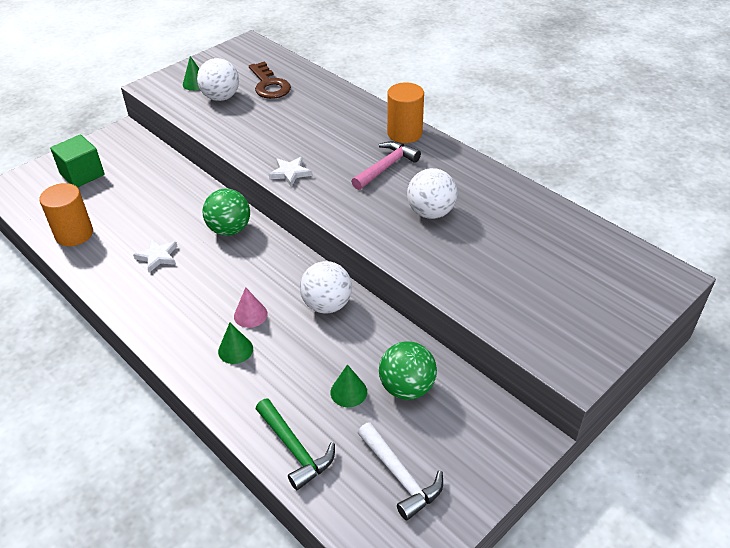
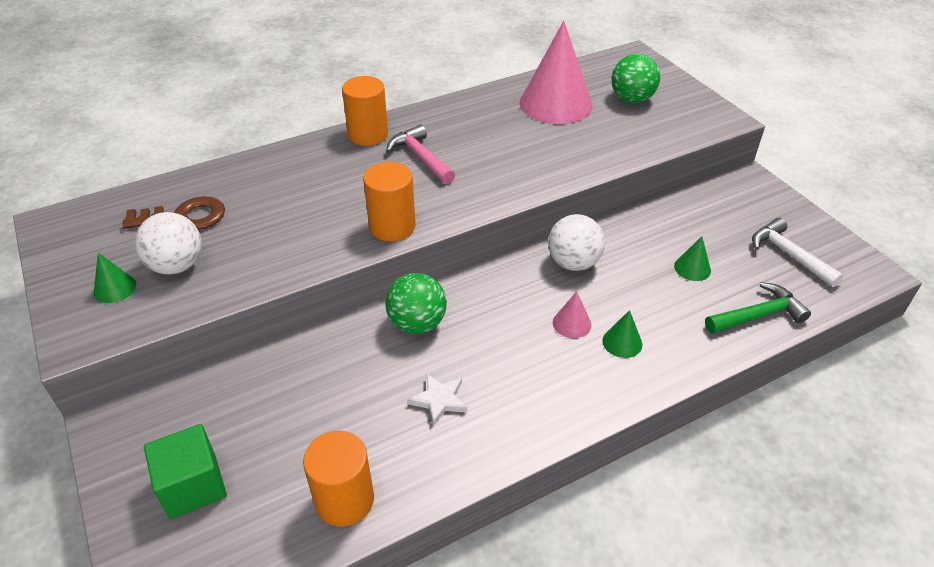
camera: 75 degrees left, 0 degrees up
(290, 173) = (392, 226): white star -> orange cylinder
(400, 476) = (788, 254): white hammer -> white hammer turned 105 degrees counterclockwise
(407, 387) = (692, 231): green ball -> green ball (632, 99)
(431, 212) = (509, 145): white ball -> none
(521, 230) = (555, 104): none -> pink cone

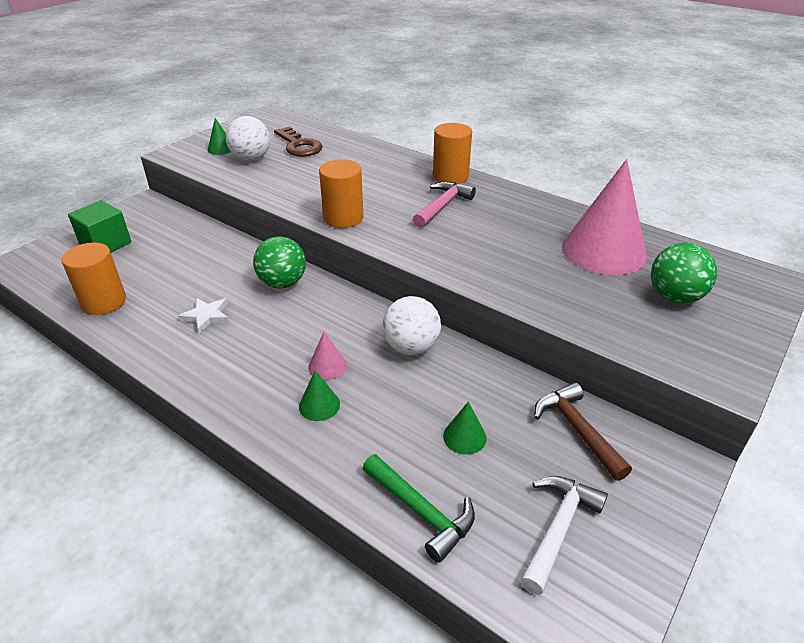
camera: 65 degrees right, 5 degrees down
(705, 211) = (577, 429): none -> brown hammer

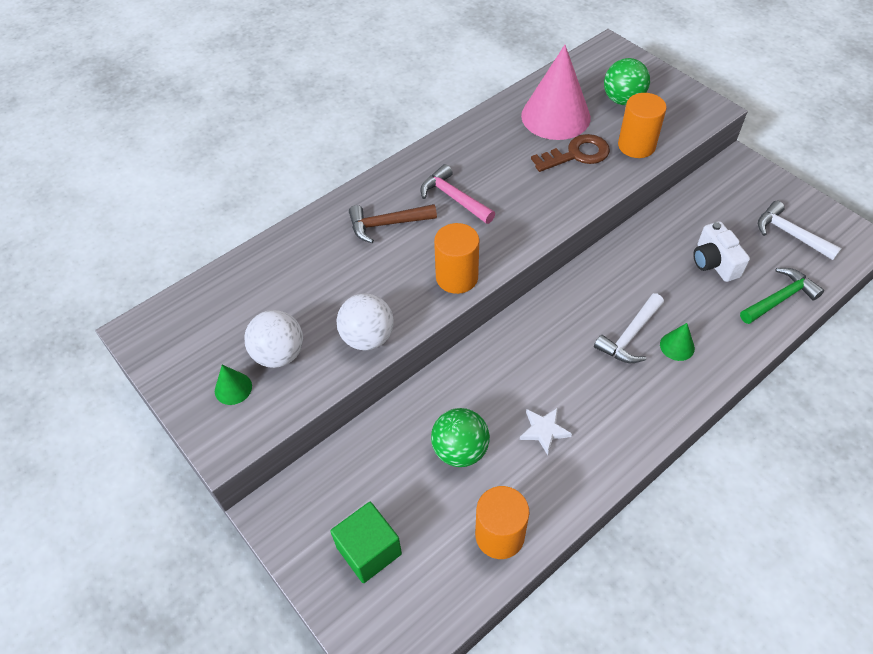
camera: 75 degrees left, 15 degrees up
(282, 283) = (499, 362): green ball -> green ball (460, 450)
(299, 146) = (262, 302): brown key -> brown key (576, 154)
(327, 366) = (630, 336): pink cone -> white hammer
(411, 347) = (612, 276): white ball -> white ball (367, 338)
(450, 176) = (395, 181): orange cylinder -> orange cylinder (636, 145)
(464, 437) = (714, 262): green cone -> white camera
(577, 429) = (709, 202): brown hammer -> brown hammer (386, 224)

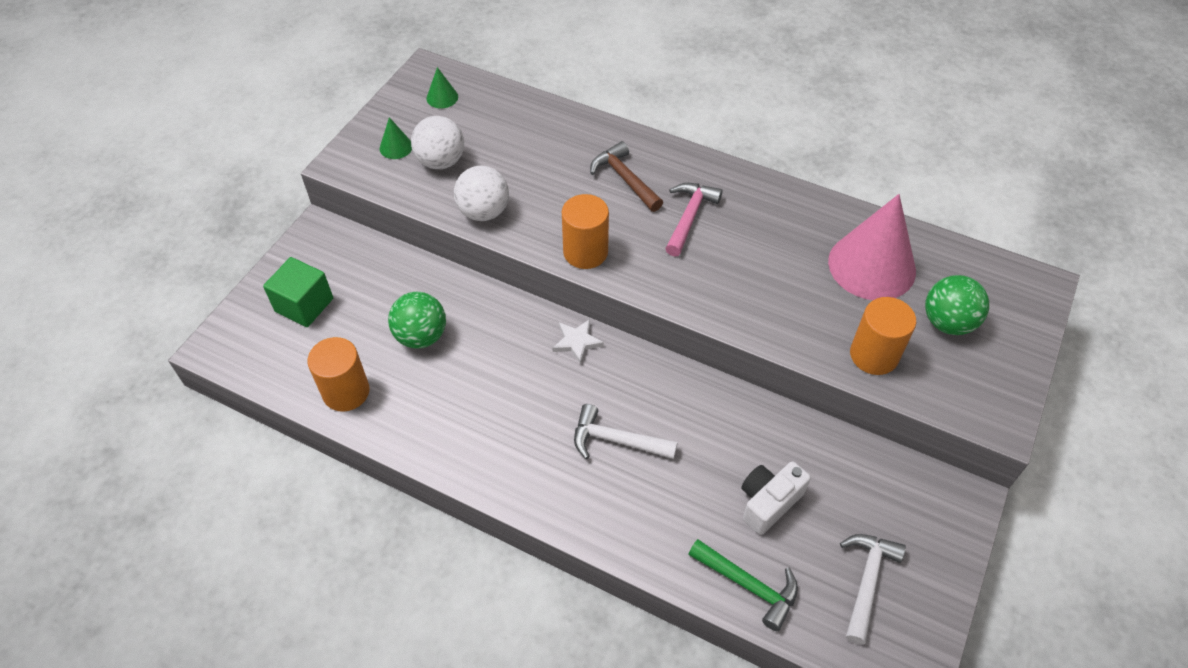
camera: 65 degrees right, 0 degrees up
(544, 430) = (467, 395): white star -> white star (577, 342)
(576, 154) = (821, 302): brown key -> none
(677, 346) = (623, 488): green cone -> green cone (442, 97)

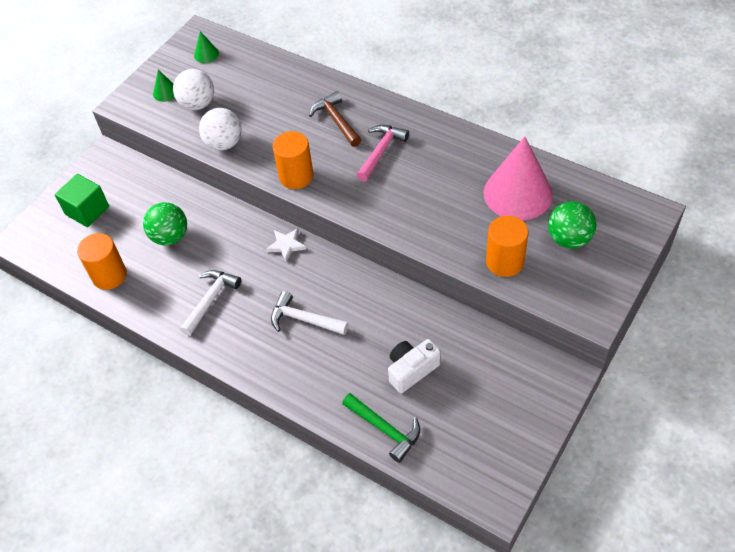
camera: 10 degrees right, 0 degrees up
(867, 581) = (476, 431): white hammer -> white hammer (210, 300)

